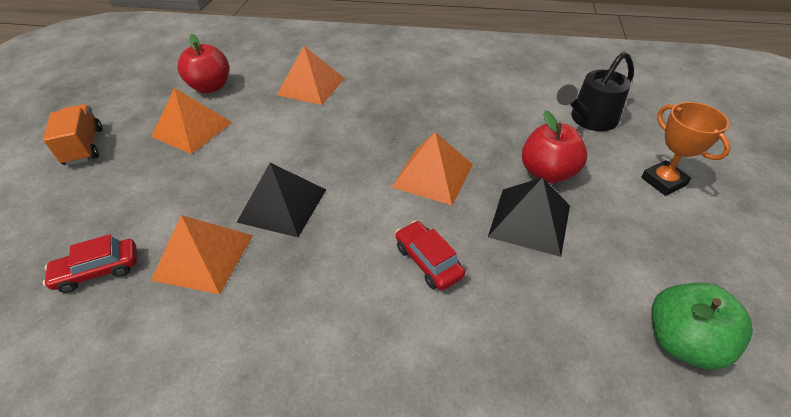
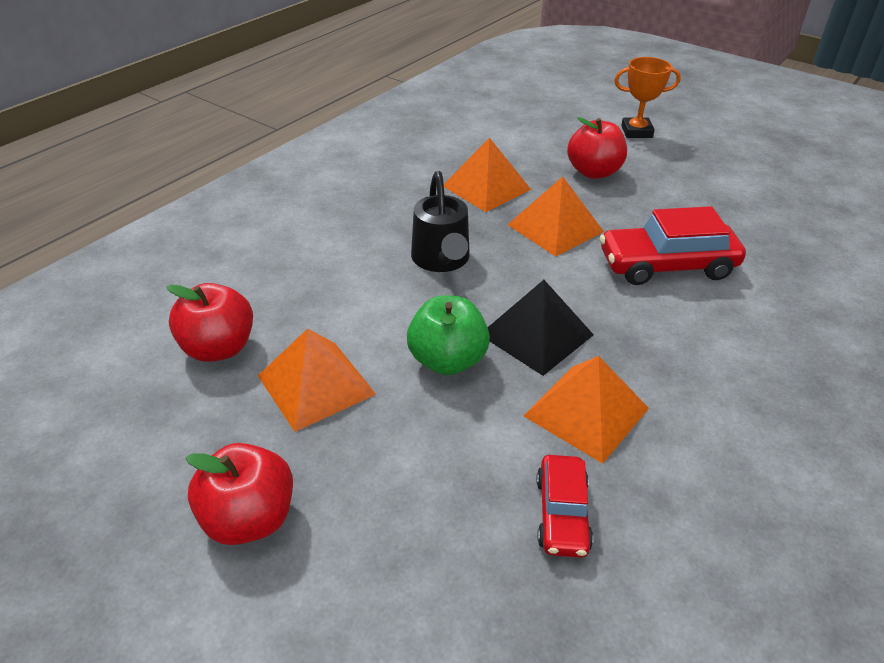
camera: 65 degrees left, 5 degrees down
(84, 146) = (249, 518): orange truck -> red apple
(311, 86) = (317, 260): orange pyramid -> orange pyramid (486, 187)
(428, 261) = (667, 266): red car -> red car, size x1.71
(529, 221) = (646, 201): black pyramid -> none
(589, 120) = (539, 128): black watering can -> black watering can (441, 260)
(682, 341) = (786, 190): green apple -> green apple (447, 360)

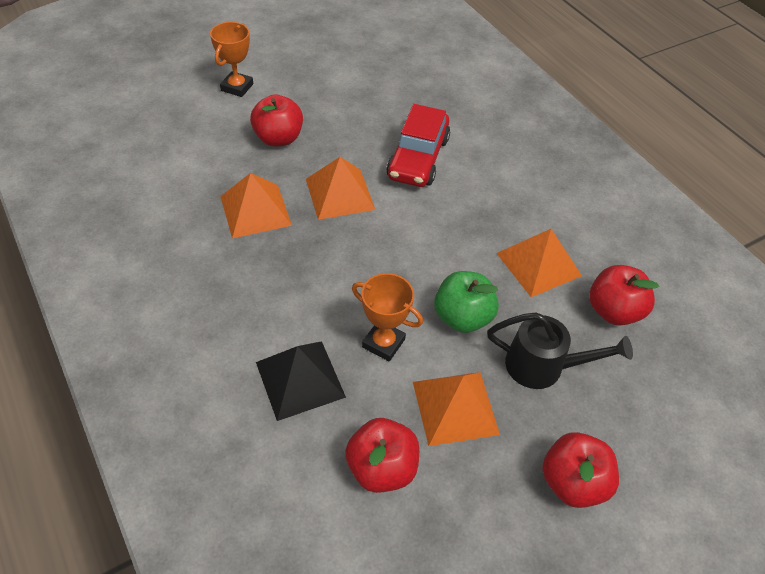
camera: 70 degrees left, 10 degrees up
(374, 310) = (383, 343): none -> orange trophy
(441, 260) = (342, 278): black watering can -> black watering can (543, 367)
(536, 334) = (457, 257): black pyramid -> black pyramid (300, 379)
(562, 514) = (613, 311): red car -> red apple

